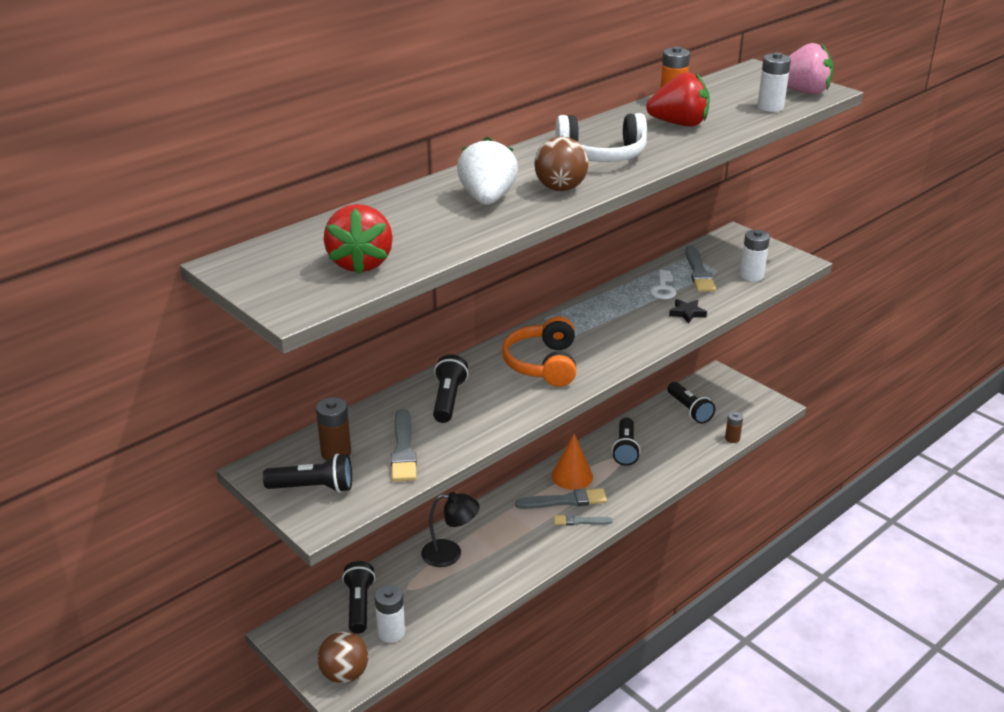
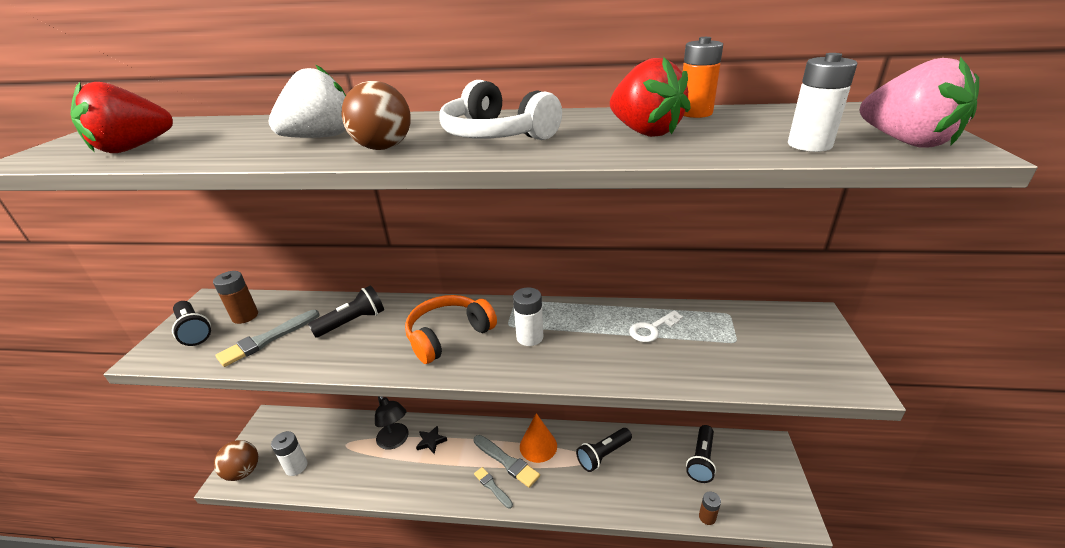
camera: 50 degrees right, 0 degrees up
(359, 605) = (314, 433): black flashlight -> none
(687, 313) = (633, 365): black star -> black star (431, 441)
(698, 272) = (712, 332): grey brush -> none
(751, 276) = (767, 367): white battery -> white battery (529, 337)

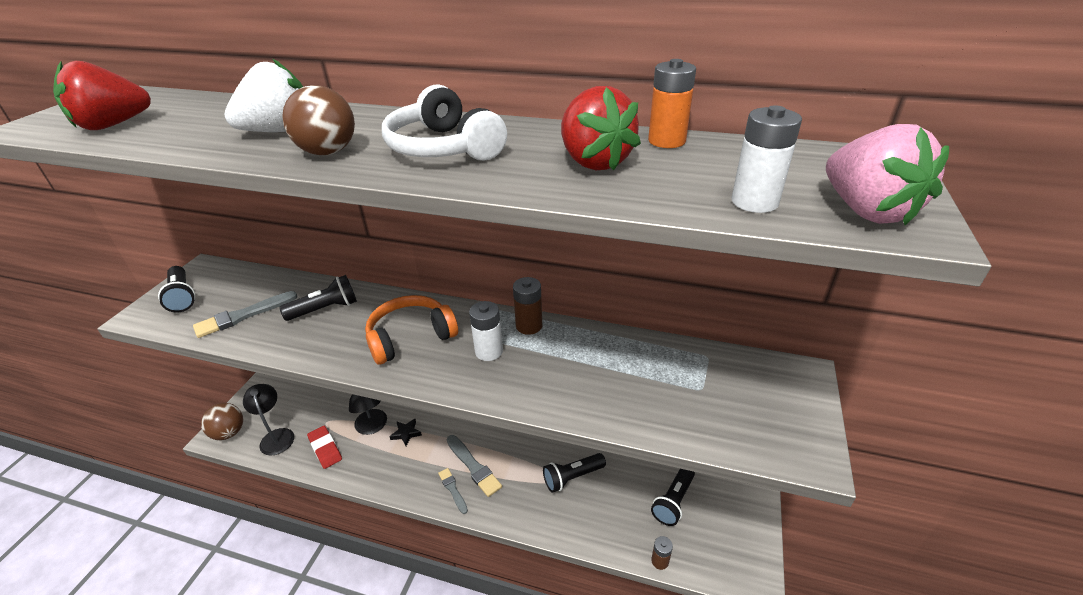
camera: 10 degrees right, 5 degrees up
(245, 316) = (230, 288): brown battery -> brown battery (529, 326)
(296, 466) = (276, 436): white battery -> black lamp
(351, 470) = (325, 449): none -> red eraser
(538, 446) = (509, 456): orange cone -> none
(652, 329) = (617, 361): white key -> none

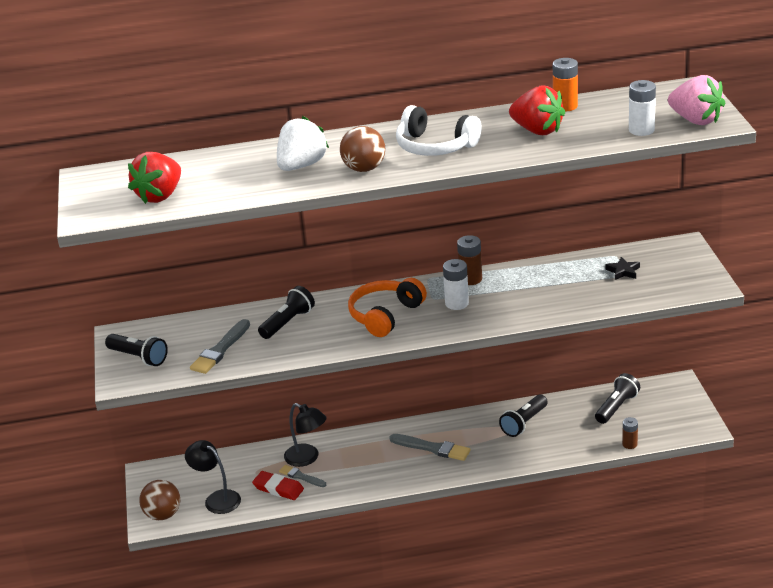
camera: 25 degrees left, 5 degrees down
(406, 433) = (345, 450): black star -> black star (623, 271)
(453, 489) = (428, 468): grey brush -> grey brush (301, 477)
(673, 501) = (616, 407): black flashlight -> black flashlight turned 150 degrees counterclockwise

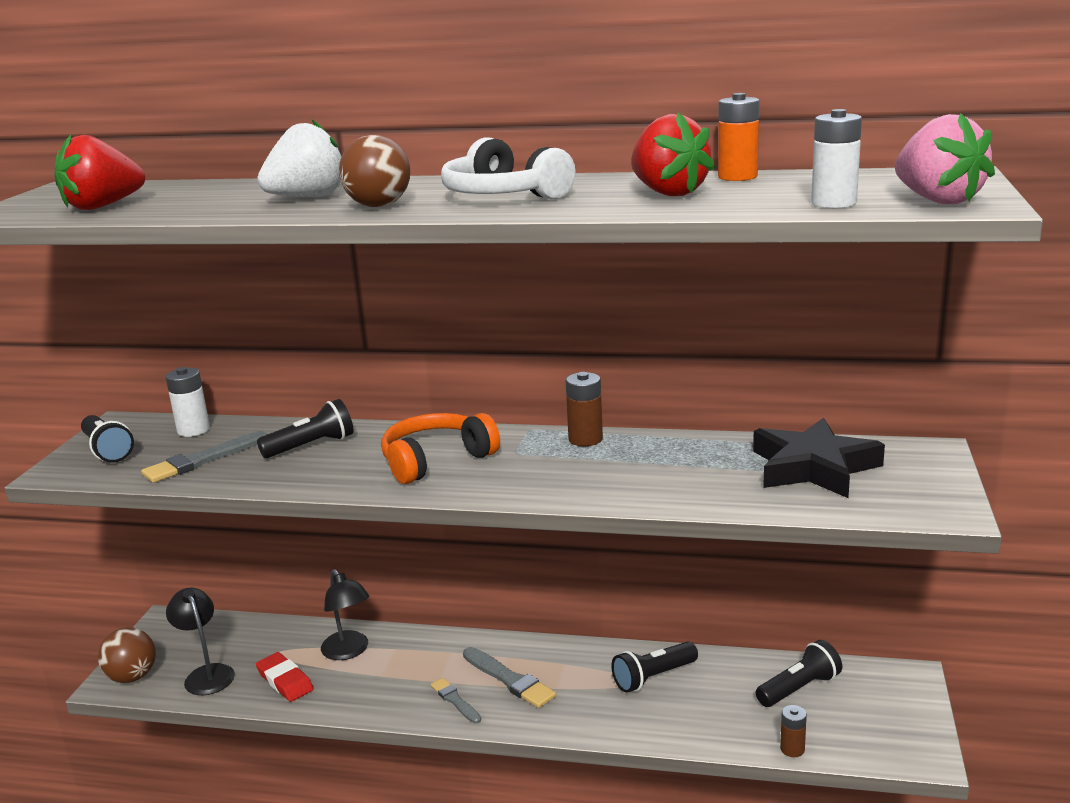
camera: 20 degrees right, 10 degrees down
(301, 477) = (323, 673): grey brush -> grey brush (455, 700)
(457, 303) = (542, 464): white battery -> white battery (193, 430)
(623, 271) = (813, 467): black star -> black star, size x2.37

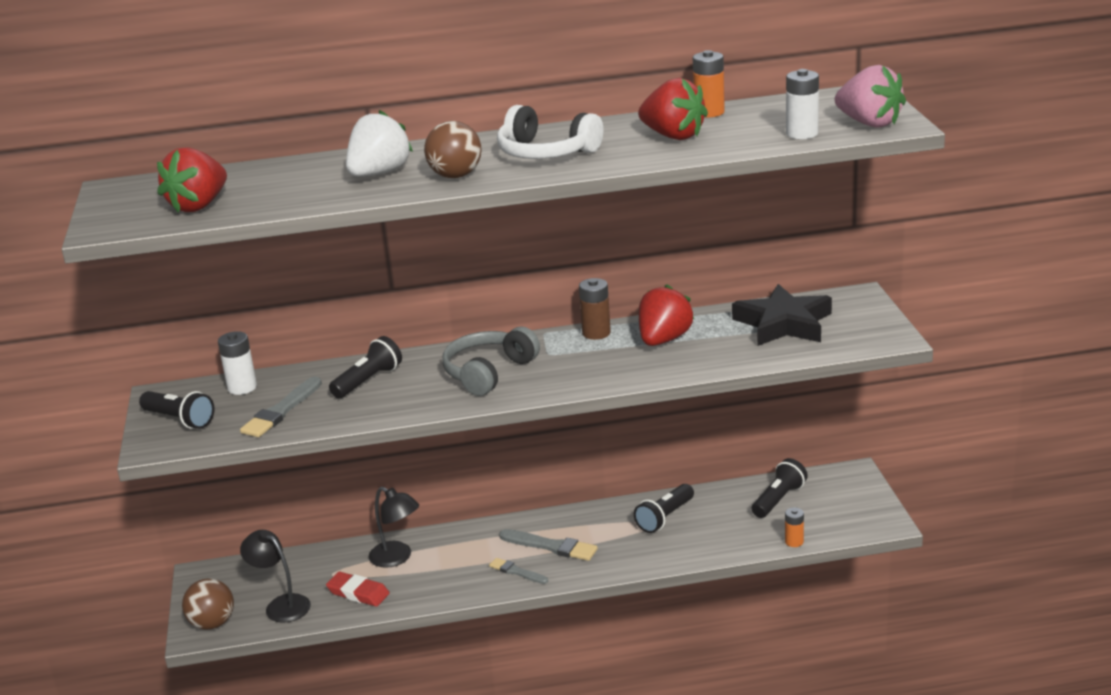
camera: 20 degrees left, 5 degrees up
(436, 460) = (488, 372): orange headphones -> grey headphones
(655, 460) = (664, 340): none -> red strawberry
(792, 749) = (794, 542): brown battery -> orange battery

